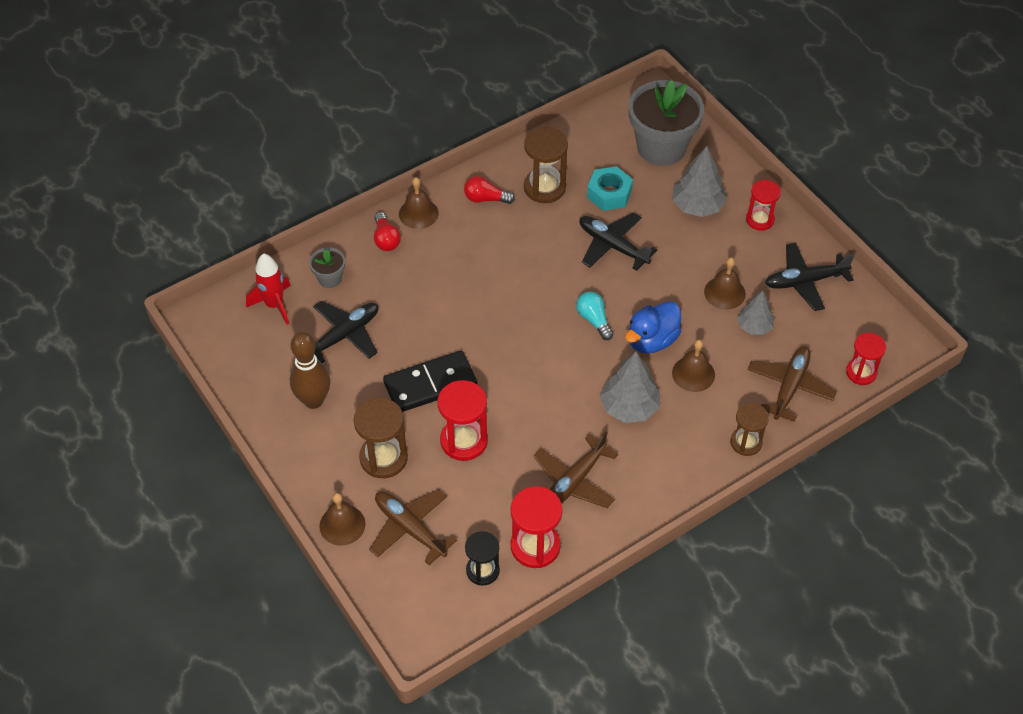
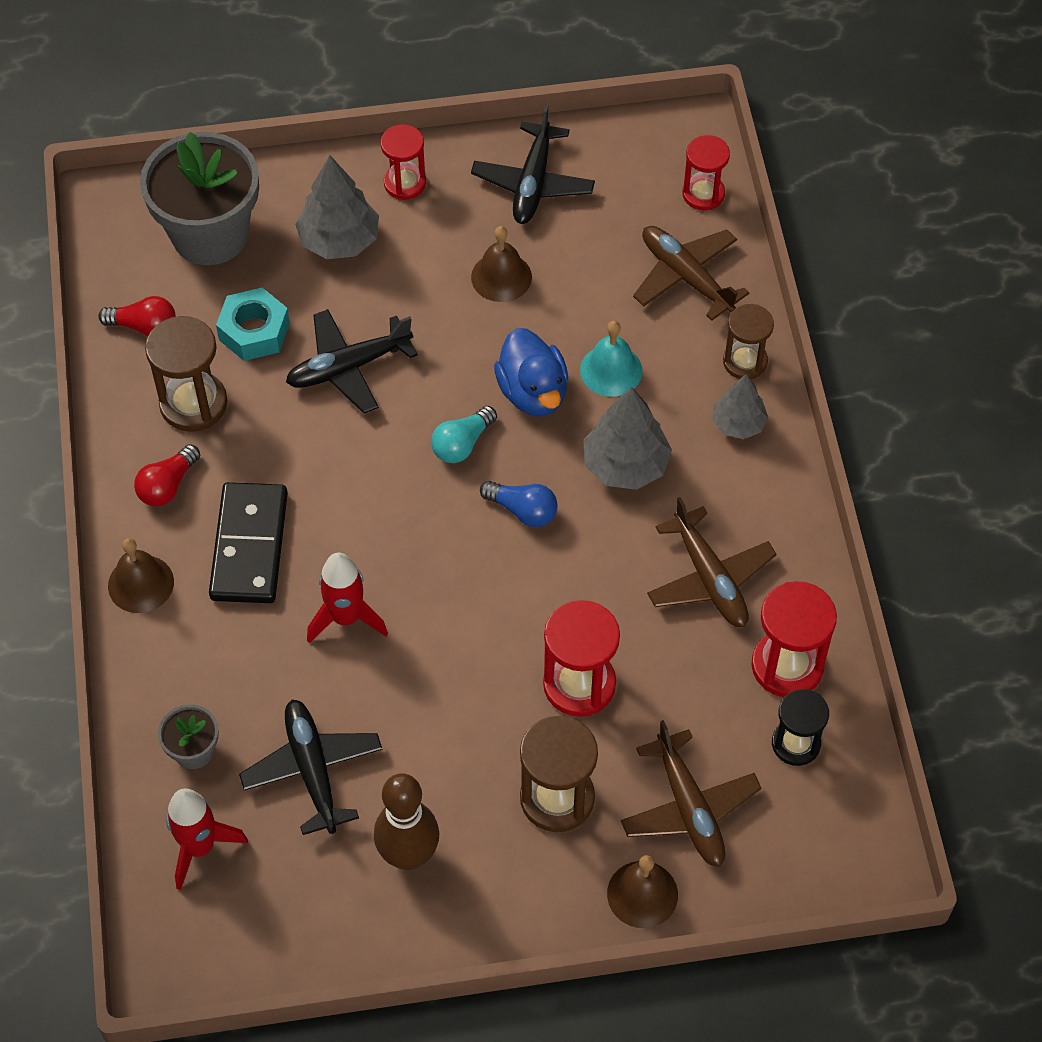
camera: 65 degrees left, 5 degrees up
(386, 239) = (164, 646): red light bulb -> red light bulb (144, 326)
(410, 528) = (689, 808): brown plane -> brown plane turned 90 degrees counterclockwise
(430, 384) = (461, 689): black domino -> black domino (249, 546)
(447, 312) = (346, 618): none -> red rocket
(566, 367) = (523, 510): none -> blue light bulb
(594, 320) = (462, 444): turquoise light bulb -> turquoise light bulb turned 45 degrees counterclockwise
(693, 374) = (611, 370): brown bell -> turquoise bell
(754, 326) = (573, 270): grey tree -> grey tree (738, 423)

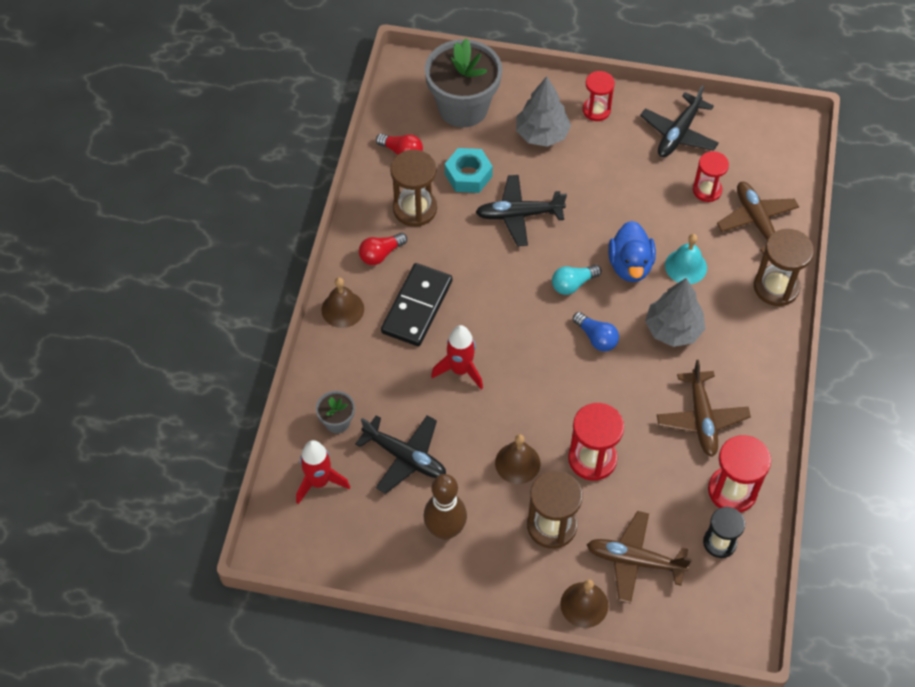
camera: 20 degrees right, 0 degrees up
(312, 770) = (405, 457): black plane -> black plane turned 120 degrees clockwise
(501, 277) = (636, 186): brown bell -> brown bell (517, 463)
(689, 808) = (634, 560): brown plane -> brown plane turned 105 degrees clockwise
(703, 194) = (788, 171): red hourglass -> red hourglass (707, 190)
(738, 423) = (757, 325): grey tree -> none
(745, 361) = (776, 287): brown hourglass -> brown hourglass, size x1.50

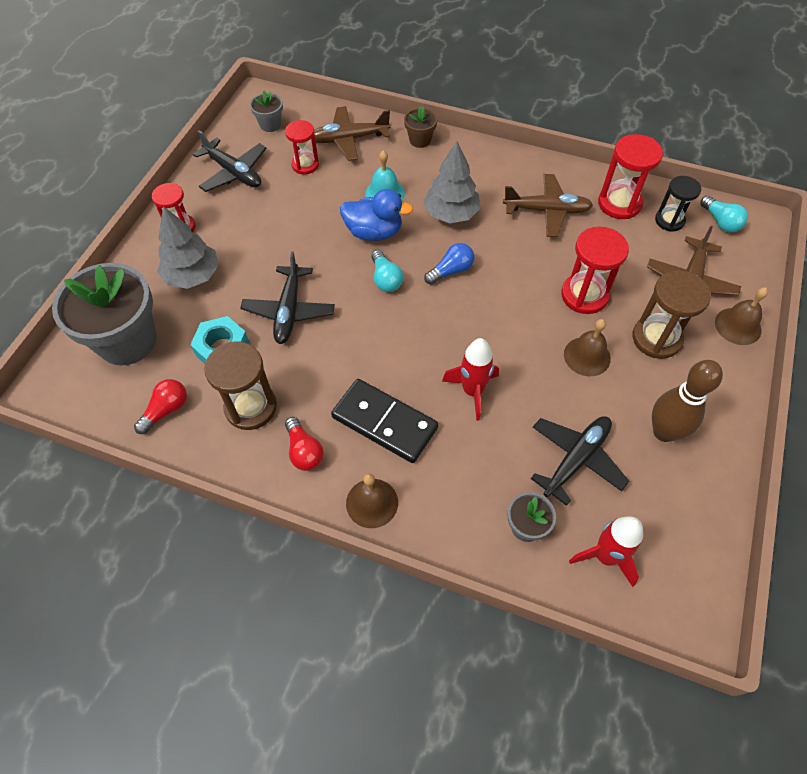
camera: 80 degrees left, 0 degrees up
(732, 597) = (720, 222): none -> turquoise light bulb
(757, 148) = (270, 124): none -> grey flower pot
(776, 287) = (420, 140): brown hourglass -> brown flower pot

